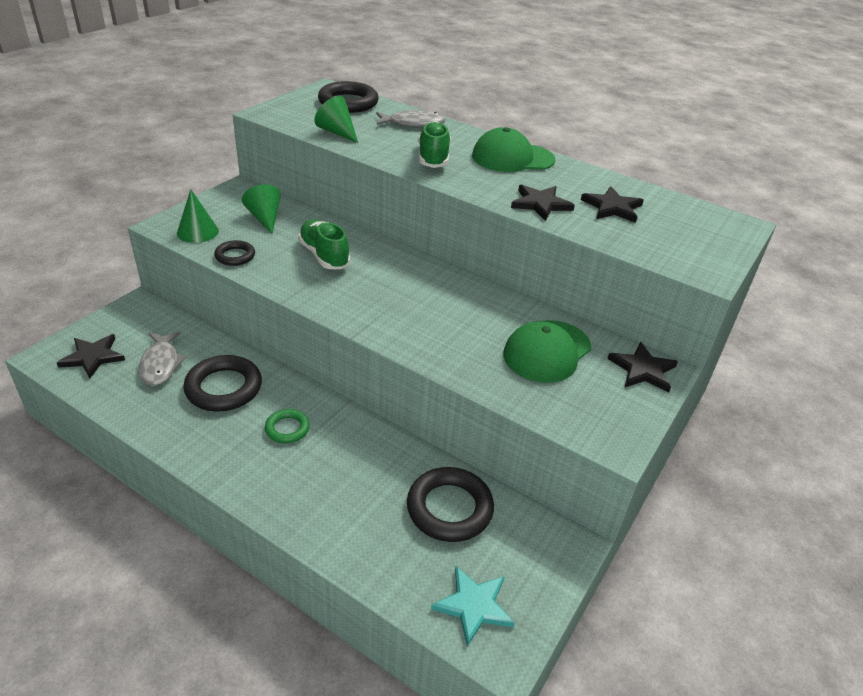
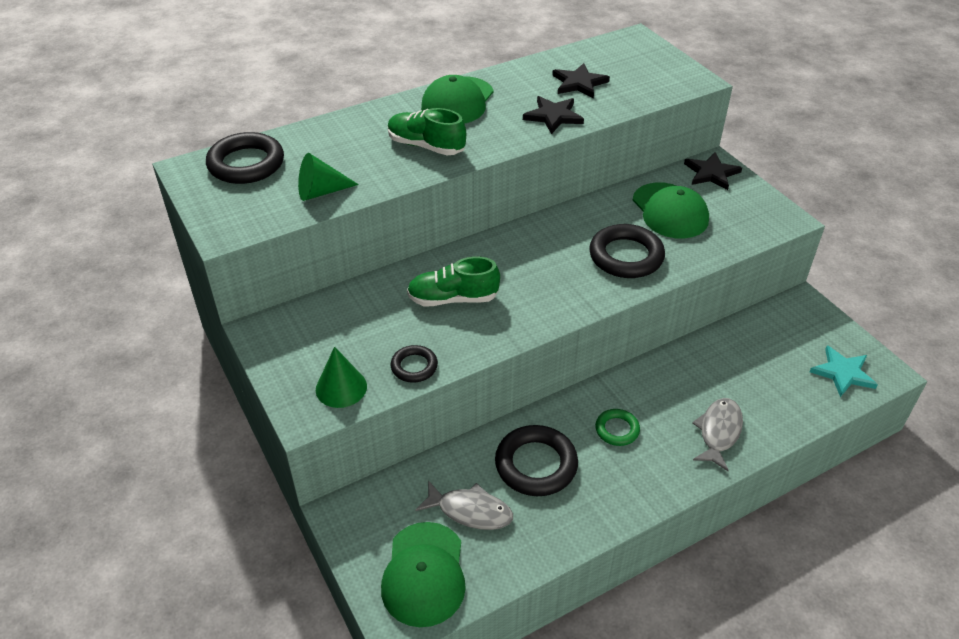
camera: 60 degrees left, 5 degrees up
(92, 357) = (424, 574): black star -> green cap
(265, 218) = (347, 325): green cone -> none
(413, 123) = (337, 135): grey fish -> grey fish (718, 432)
(449, 508) = (749, 354): black ring -> black ring (626, 256)

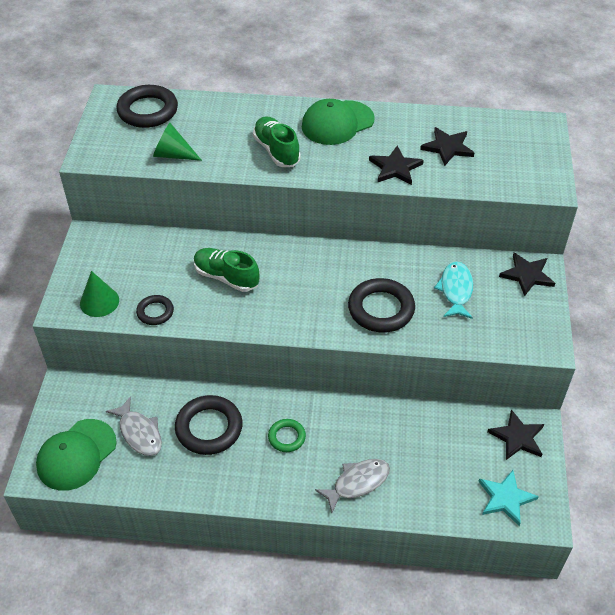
camera: 35 degrees right, 5 degrees up
(670, 211) = (455, 290): green cap -> turquoise fish
(800, 320) = (517, 437): none -> black star

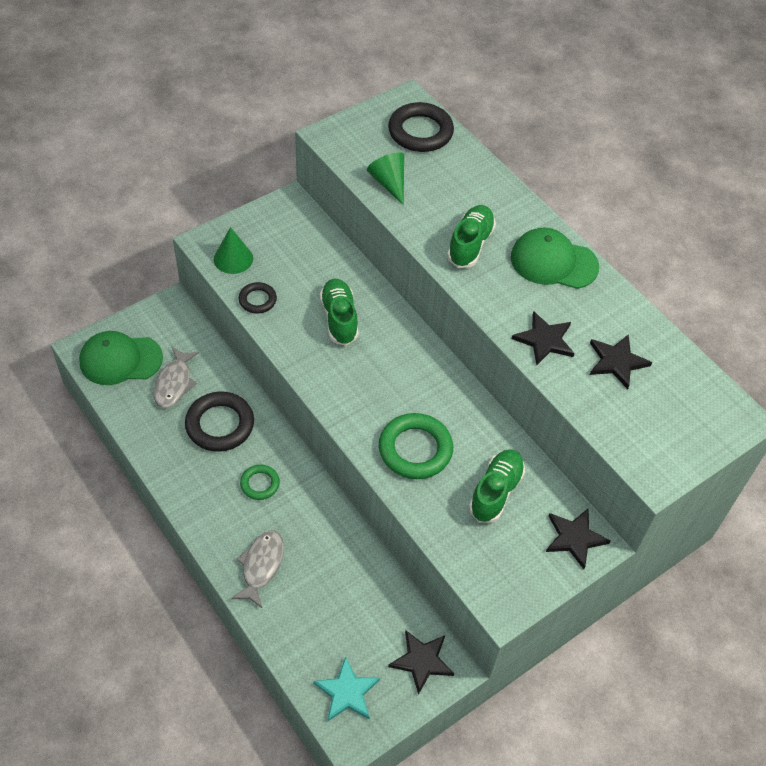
camera: 45 degrees right, 5 degrees up
(357, 483) = (261, 566): grey fish -> grey fish turned 90 degrees counterclockwise
(381, 309) = (415, 449): black ring -> green ring
(455, 290) = (495, 492): turquoise fish -> green shoe

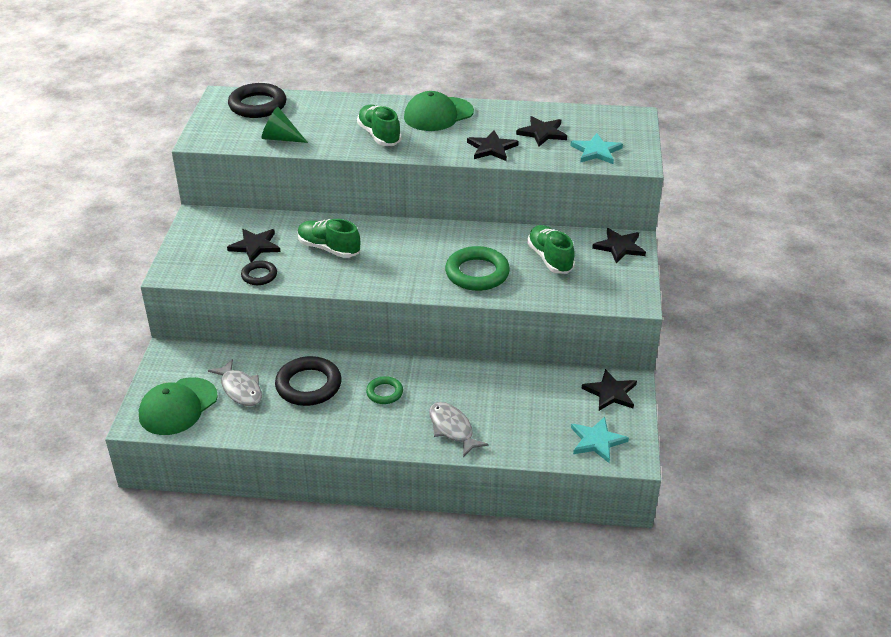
camera: 45 degrees left, 15 degrees down
(233, 258) = (205, 267): green cone -> none
(291, 268) = (255, 246): none -> black star
(635, 426) = (596, 151): none -> turquoise star

